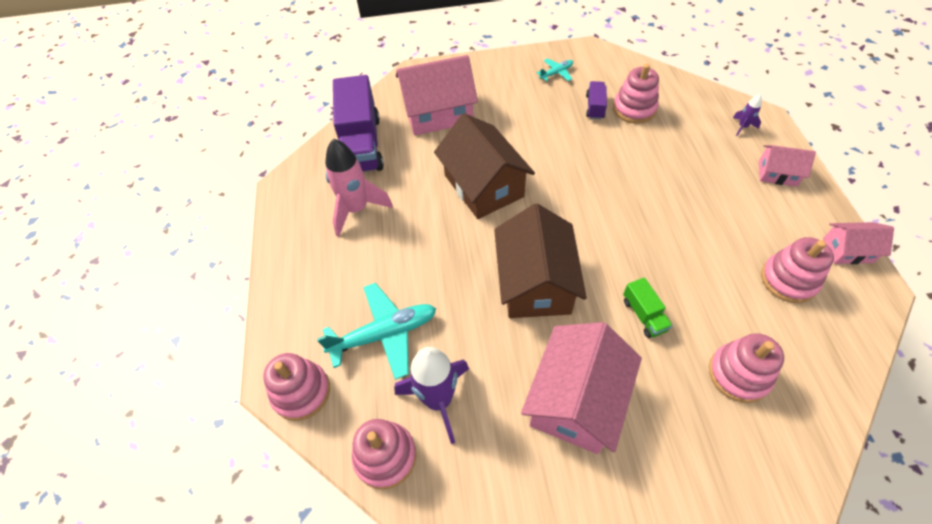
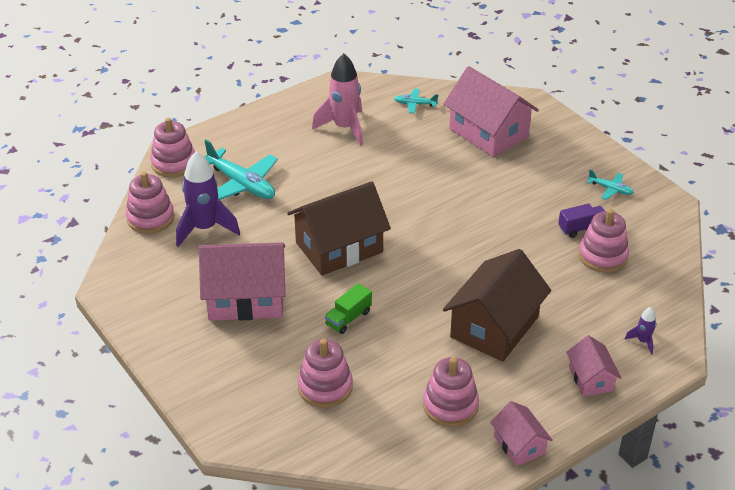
camera: 60 degrees right, 15 degrees down
(361, 145) = (415, 104): purple truck -> turquoise plane
(483, 186) = (421, 187): brown house -> brown house (494, 327)

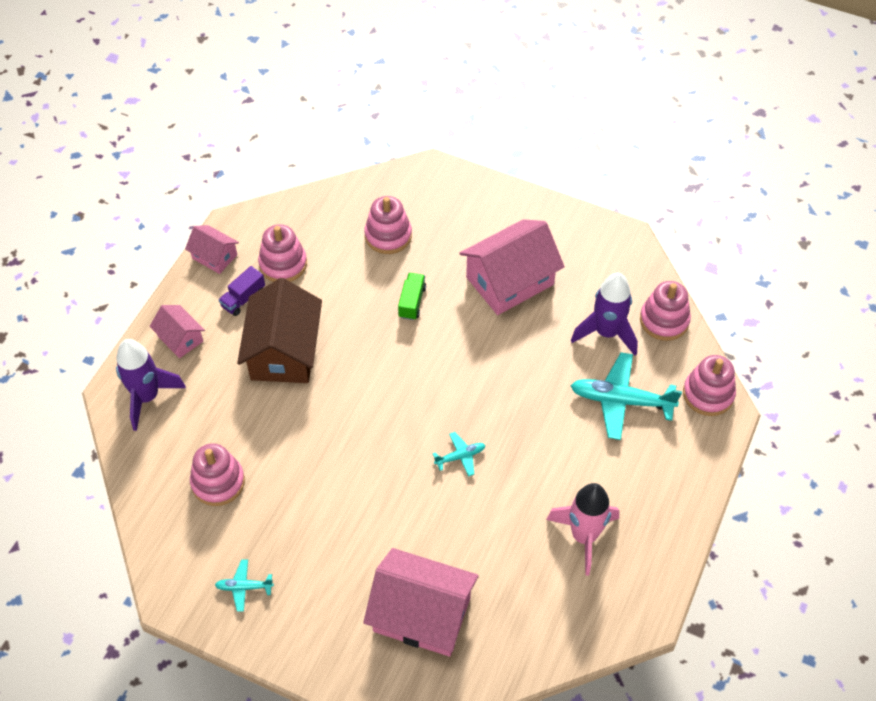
camera: 150 degrees right, 15 degrees up
(339, 247) = (472, 370): brown house -> none
(415, 104) = (535, 622): turquoise plane -> turquoise plane (460, 456)
(582, 228) = (253, 511): purple truck -> purple truck (243, 298)
(643, 341) = (147, 397): purple rocket -> purple rocket, size x2.19

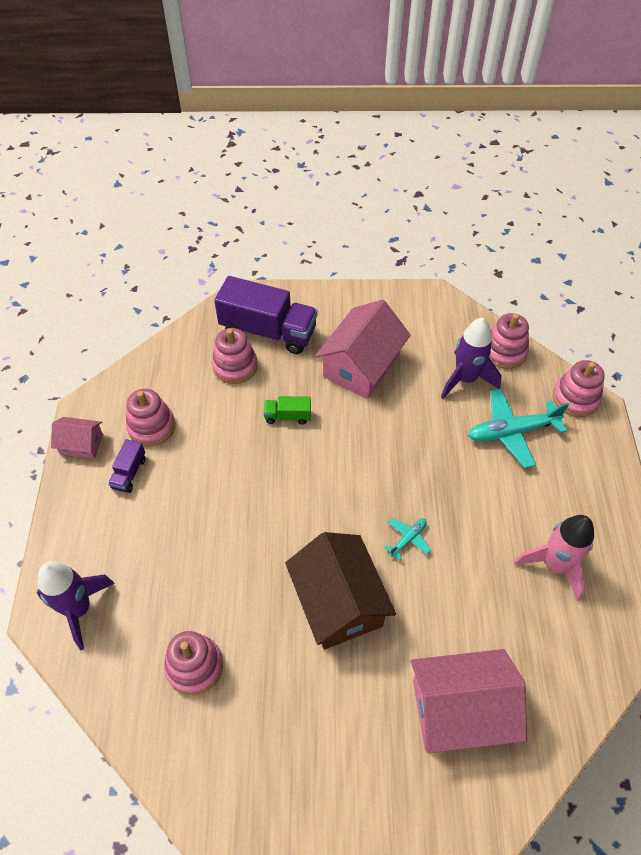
camera: 25 degrees left, 0 degrees up
(180, 338) = (85, 536): pink house -> none
(244, 587) = (276, 766): turquoise plane -> none
(284, 351) = (194, 507): brown house -> brown house (338, 602)
(412, 302) = (288, 416): green truck -> green truck turned 75 degrees counterclockwise
(438, 213) = (268, 331): none -> purple truck

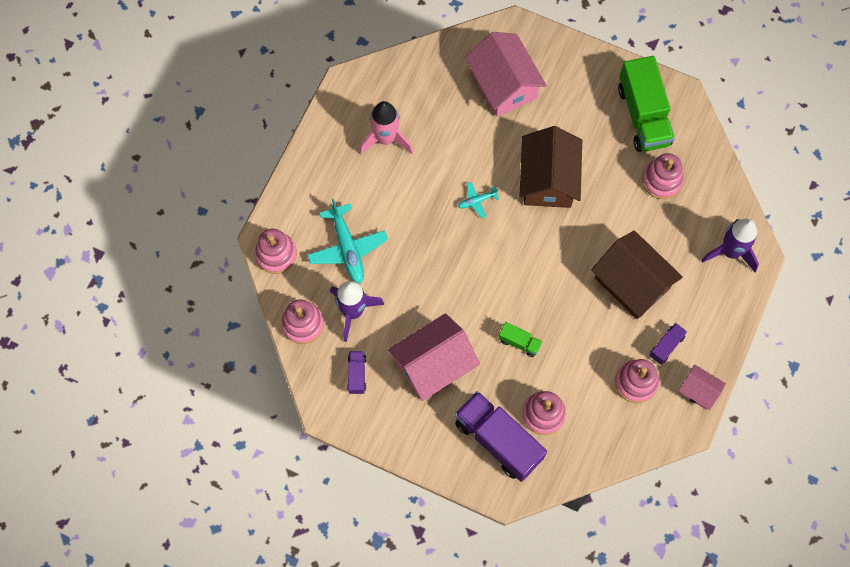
camera: 155 degrees left, 15 degrees up
(189, 523) = (632, 283): none -> brown house
(251, 753) = (643, 115): none -> green truck
(426, 332) = (357, 374): none -> purple truck
(460, 709) = (503, 84): pink house -> pink house turned 45 degrees clockwise
(511, 432) = (347, 248): turquoise plane -> turquoise plane turned 60 degrees clockwise

